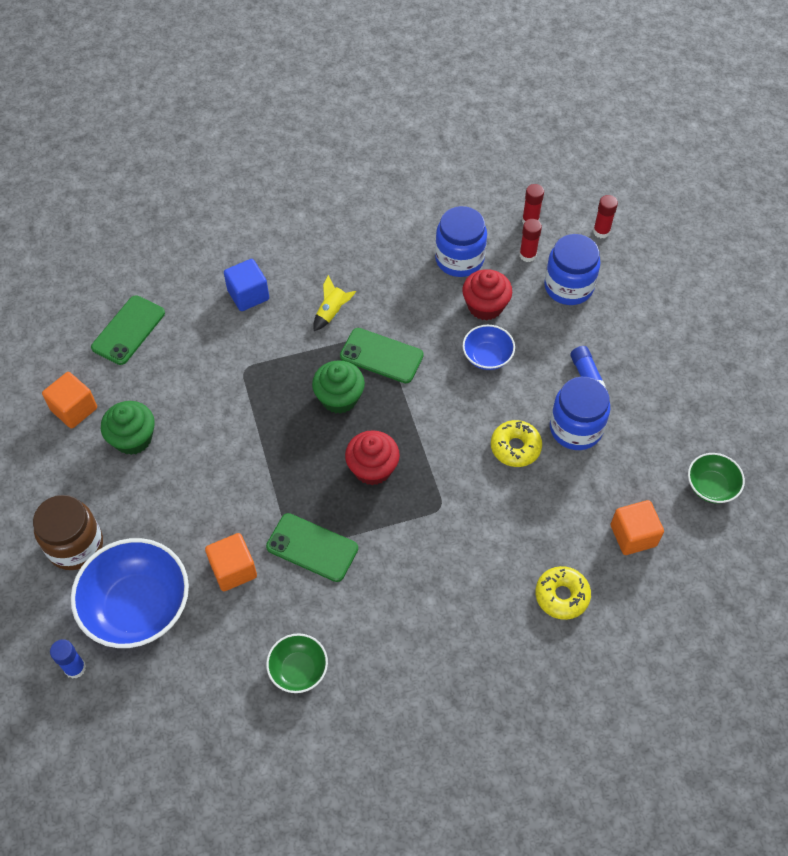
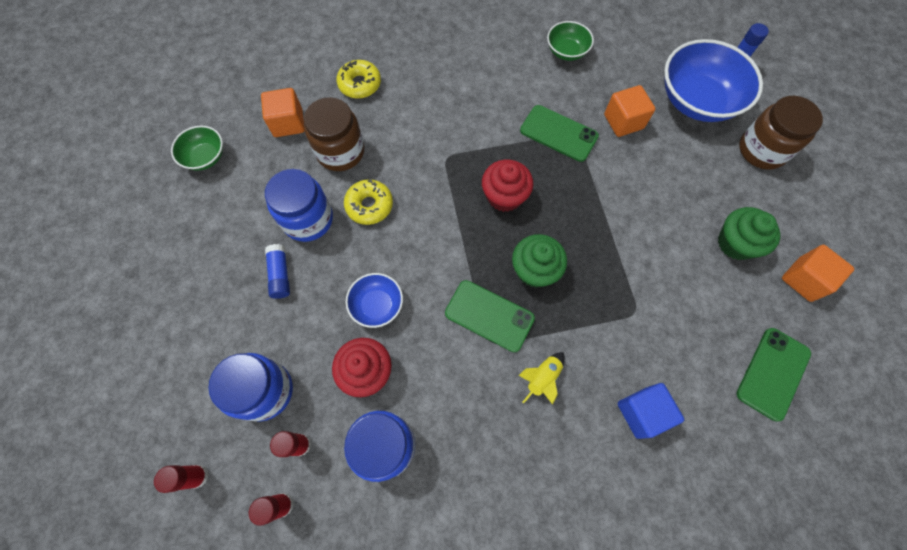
camera: 175 degrees left, 10 degrees up
(562, 505) = (340, 152): none -> brown jar

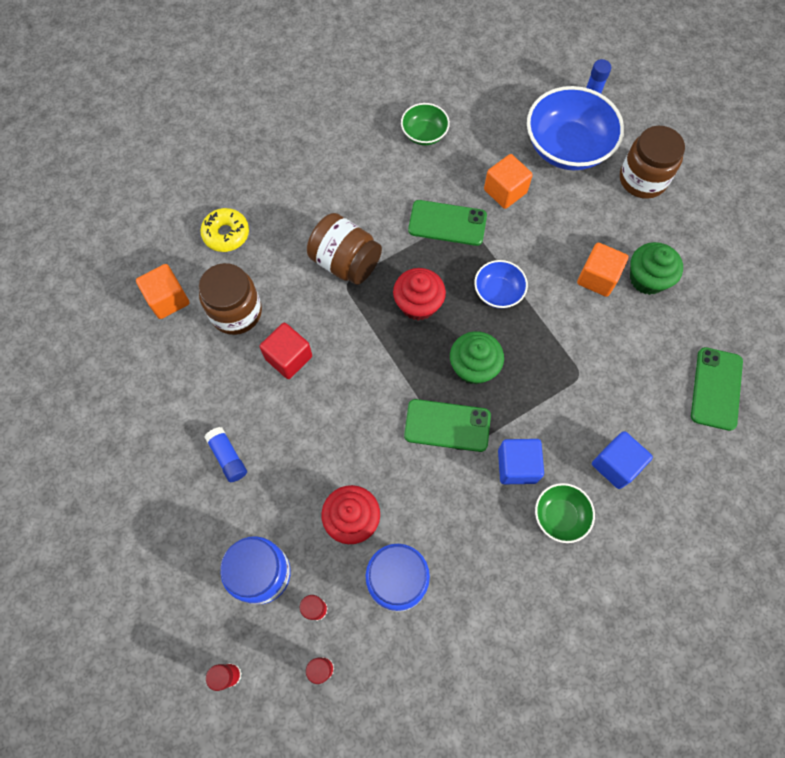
camera: 20 degrees left, 0 degrees up
(205, 157) = (95, 364): green bowl -> green bowl (560, 516)
(308, 219) = (232, 392): blue jar -> none
(369, 205) = (288, 357): yellow donut -> red cube
(377, 305) = (336, 453): blue bowl -> blue bowl (498, 292)
(453, 139) = (345, 262): none -> brown jar
(542, 378) = (517, 466): yellow rocket -> blue cube
(804, 279) = (717, 293): orange cube -> orange cube (597, 278)

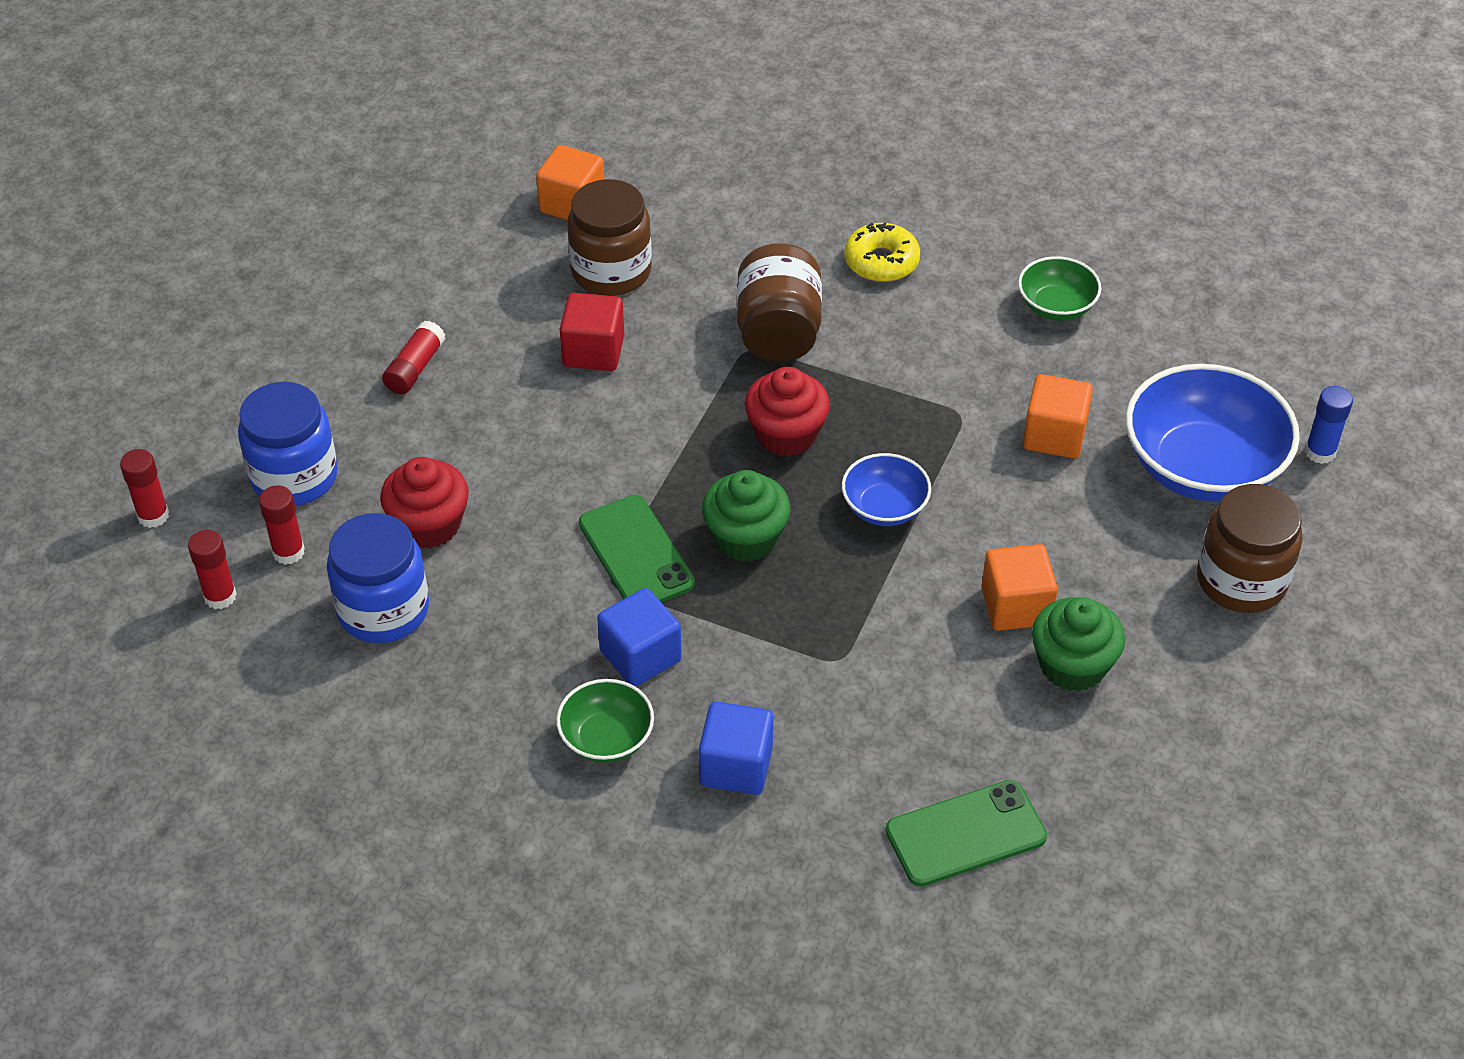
camera: 55 degrees right, 20 degrees down
(226, 234) = (709, 204): yellow donut -> yellow donut (881, 262)
(228, 457) = (415, 368): blue glue stick -> red glue stick
(447, 223) = (939, 401): green phone -> none

